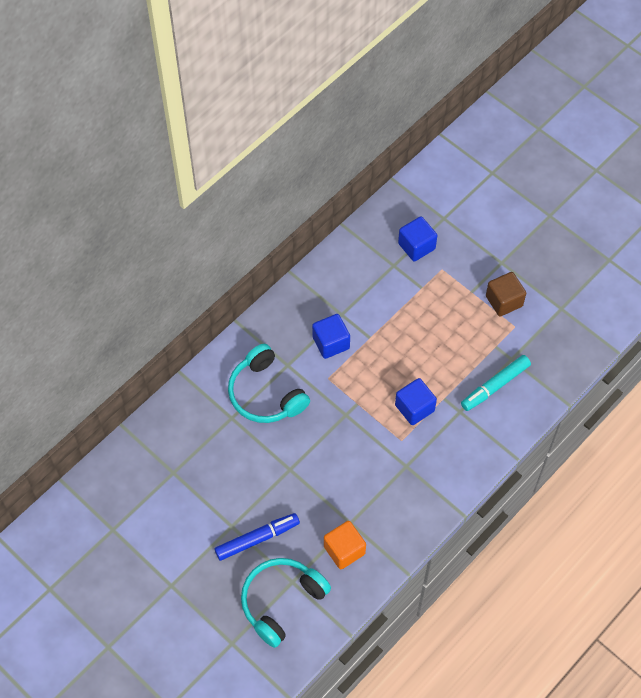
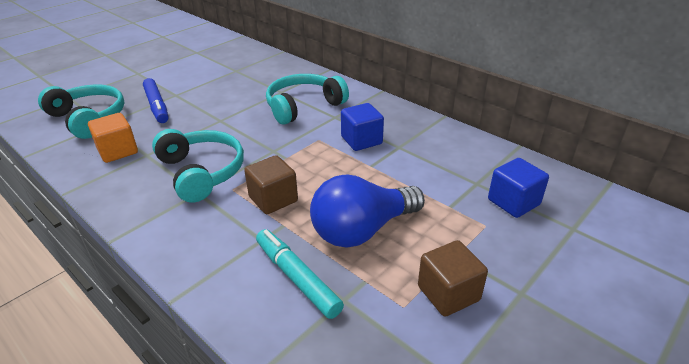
camera: 90 degrees right, 25 degrees down
(378, 468) = (202, 172): none -> turquoise headphones
(414, 408) = (273, 199): blue cube -> brown cube
(448, 346) = (362, 230): none -> blue light bulb

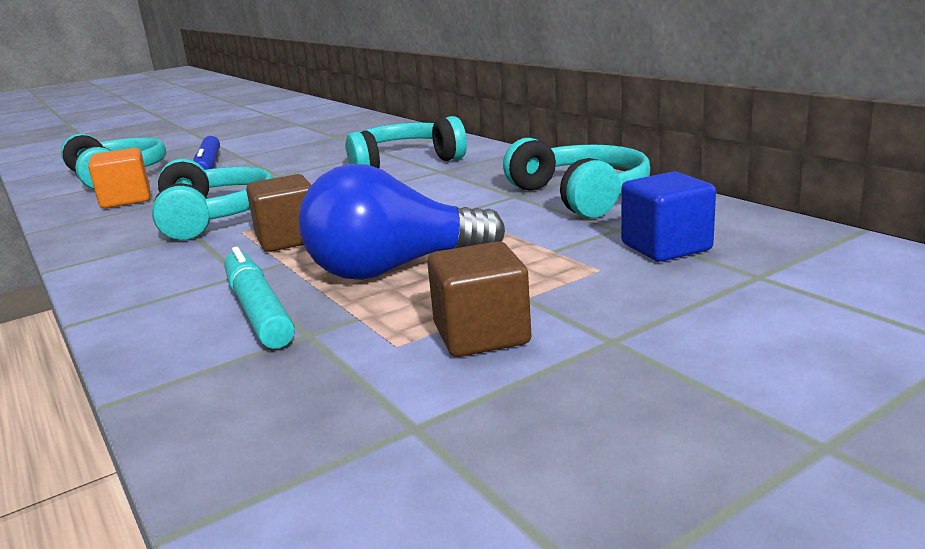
camera: 15 degrees right, 15 degrees down
(361, 140) = (462, 190): blue cube -> none
(440, 147) = (581, 195): none -> turquoise headphones

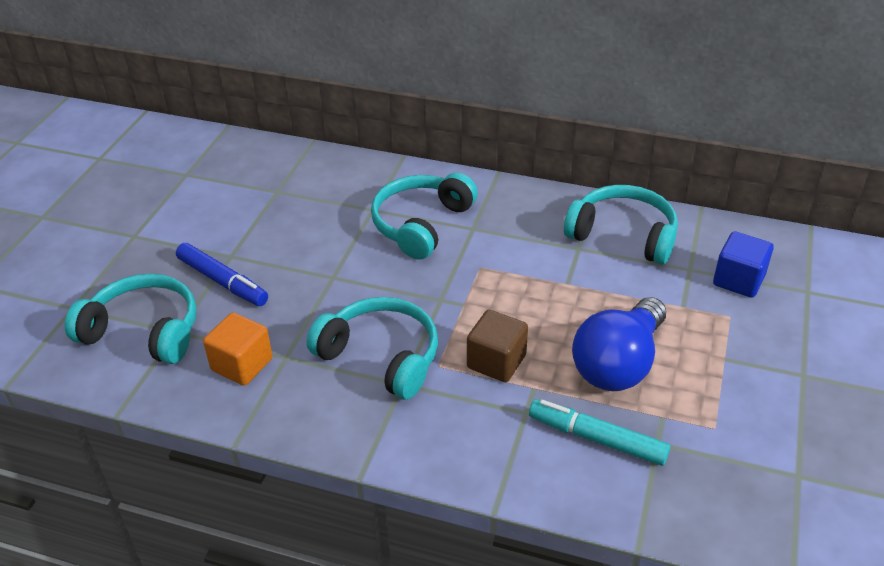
camera: 40 degrees left, 20 degrees up
(481, 335) = (744, 399): brown cube -> none

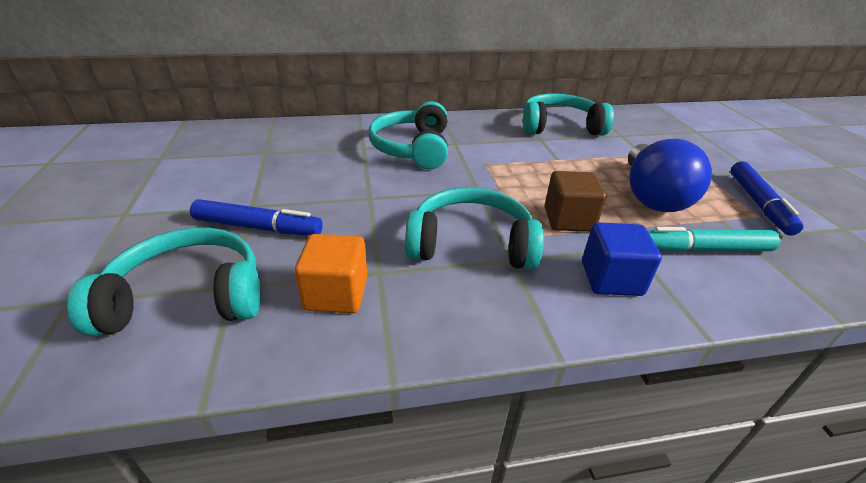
camera: 30 degrees left, 5 degrees down
(736, 414) = (758, 204): none -> blue marker
(738, 280) = (655, 134): blue cube -> blue cube (611, 278)

